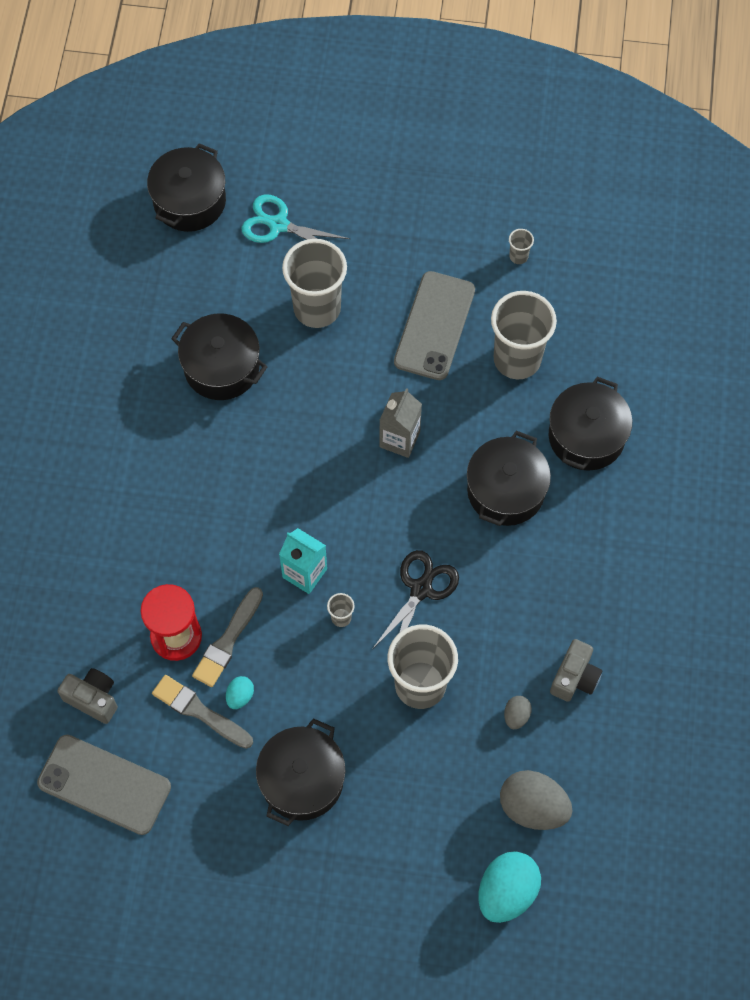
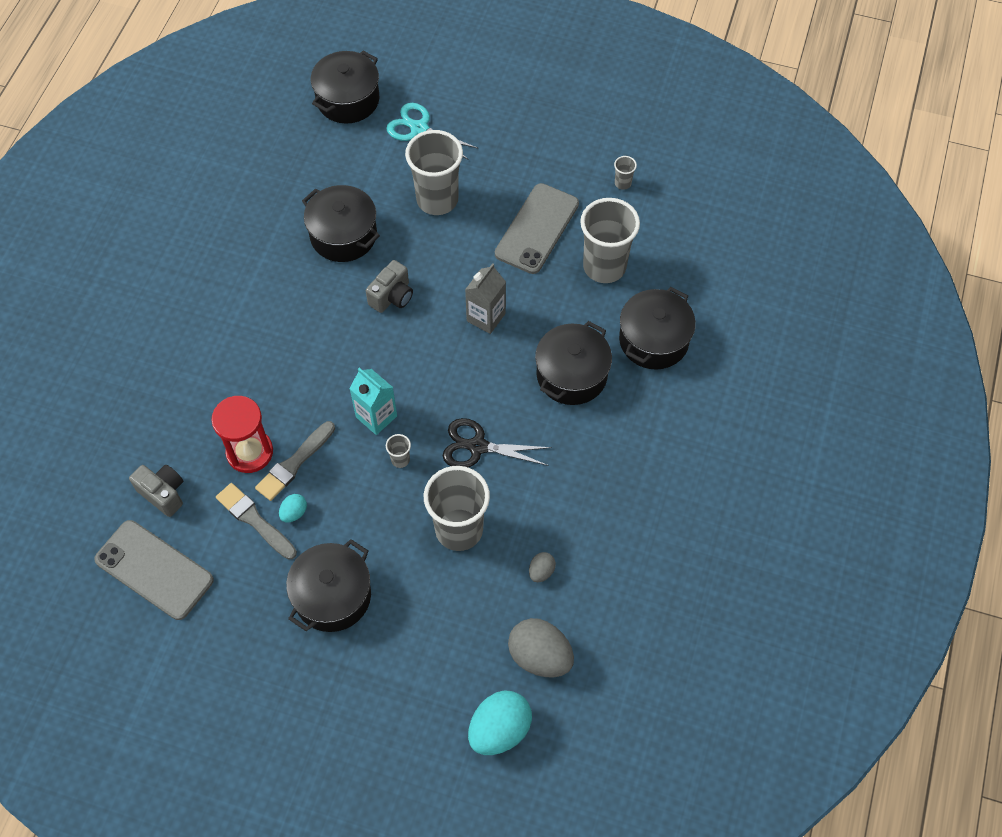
camera: 10 degrees right, 5 degrees down
(421, 589) = (477, 446): black scissors -> black scissors turned 120 degrees counterclockwise
(574, 677) = (602, 546): grey camera -> grey camera (392, 296)

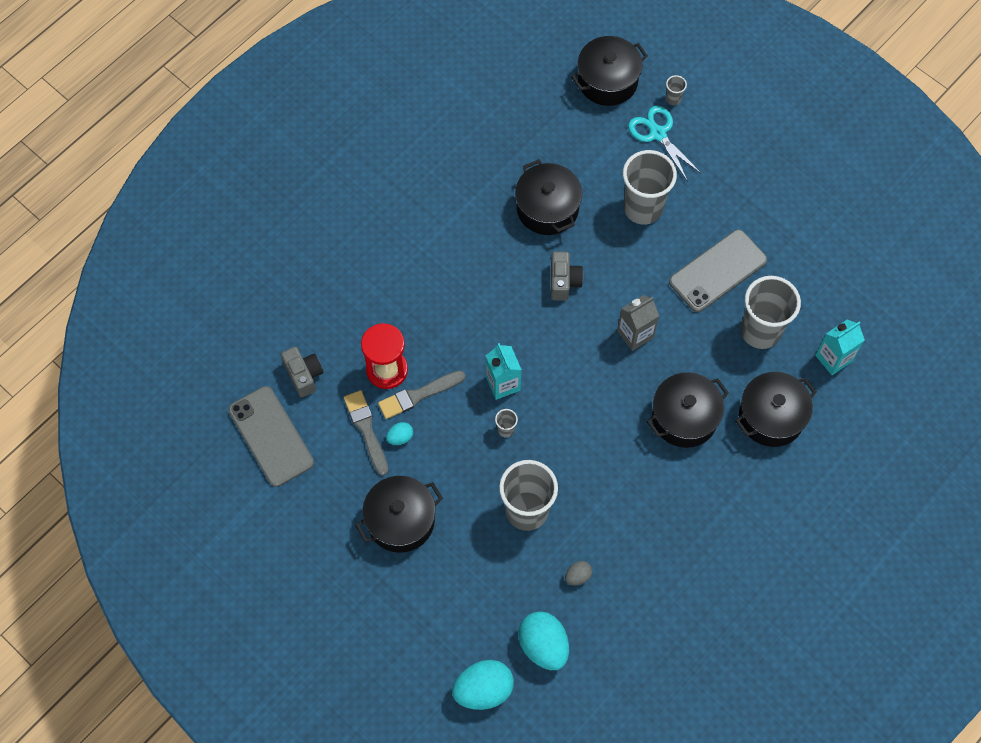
camera: 25 degrees right, 5 degrees up
(392, 296) = (563, 282): grey camera -> grey camera turned 60 degrees counterclockwise
(477, 446) = (575, 446): black scissors -> none
(540, 656) = (543, 645): grey egg -> turquoise egg
(622, 183) = (815, 259): grey cup -> grey cup (673, 99)
(684, 264) = (833, 358): none -> turquoise carton

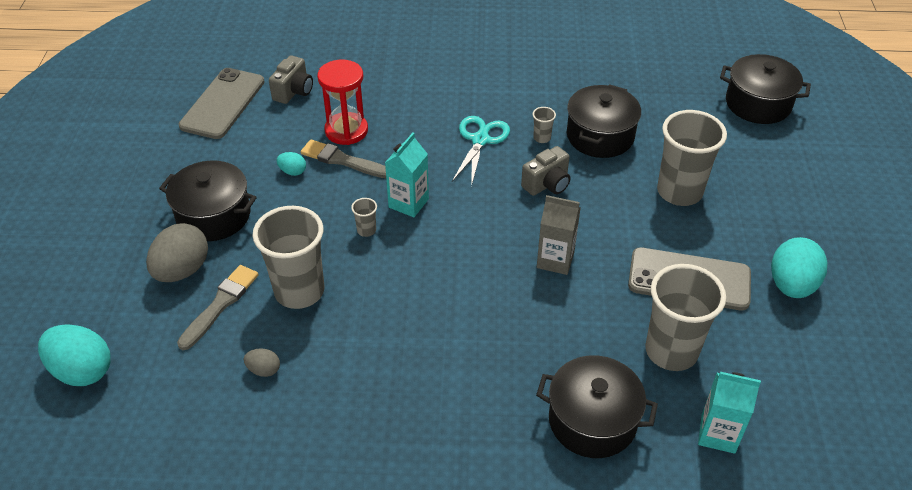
camera: 50 degrees right, 20 degrees down
(366, 430) = (280, 149): grey brush -> grey brush (220, 305)
(440, 574) = (182, 270): none -> grey egg
(543, 645) = (165, 389): turquoise egg -> turquoise egg (791, 285)
(657, 134) = (758, 160): turquoise scissors -> turquoise scissors (480, 140)
(673, 99) = (802, 150): grey cup -> grey cup (542, 138)
(684, 417) = (513, 349): black pot -> none

